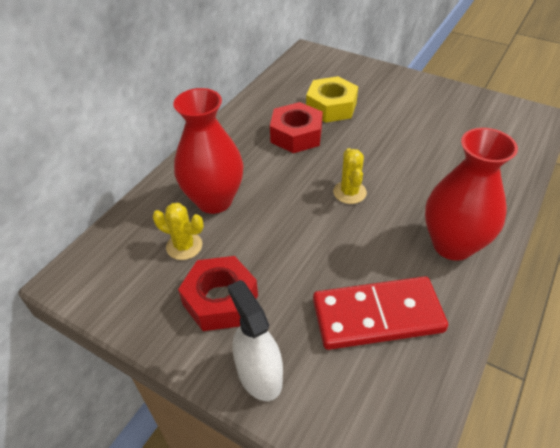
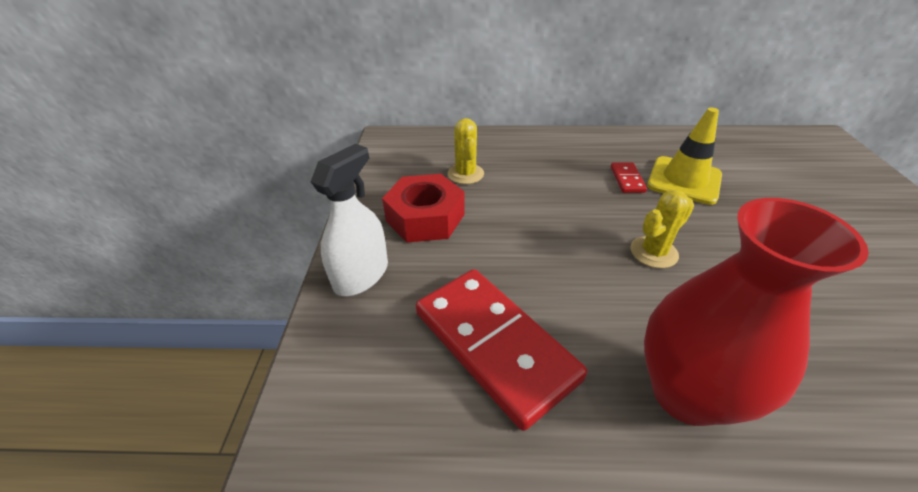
camera: 60 degrees right, 5 degrees down
(214, 200) = (533, 168): red vase -> none
(273, 159) = (627, 179): none -> red domino
(296, 135) = (684, 180): red nut -> yellow traffic cone
(331, 107) = (768, 187): yellow nut -> none

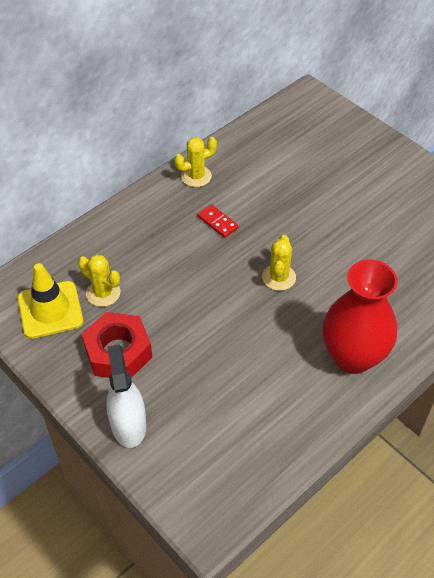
camera: 45 degrees left, 10 degrees up
(494, 345) = (249, 404): red domino -> none
(638, 142) = (196, 176): none -> yellow cactus
(684, 180) = (253, 199): yellow traffic cone -> yellow traffic cone (50, 310)

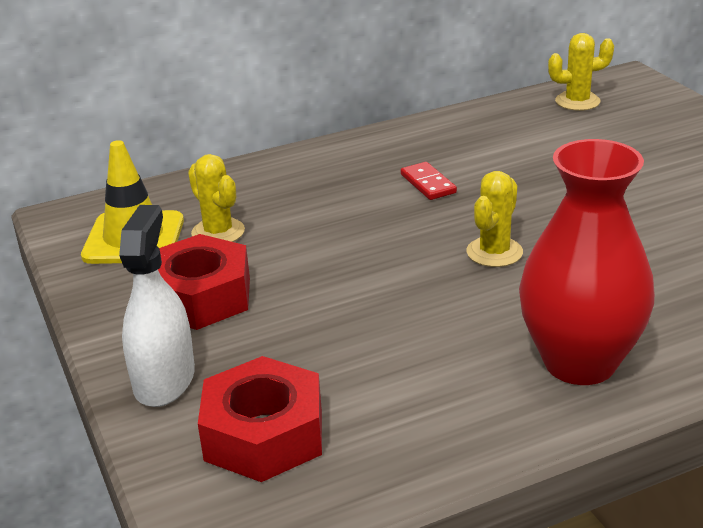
camera: 20 degrees right, 20 degrees down
(196, 176) = (420, 136): yellow cactus -> yellow cactus (577, 101)
(203, 450) = (264, 434): none -> red nut

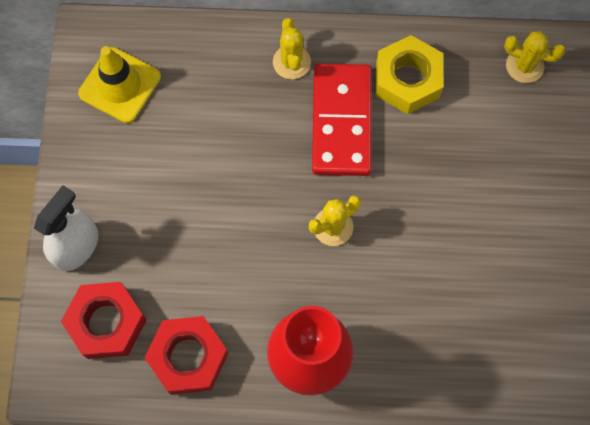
camera: 25 degrees right, 40 degrees up
(200, 297) = (131, 175): red nut -> red nut (188, 357)
(218, 232) = (175, 107): yellow cactus -> yellow cactus (291, 62)
(428, 184) = (342, 122): red domino -> red domino, size x2.38
(471, 141) = (407, 80): none -> yellow nut

